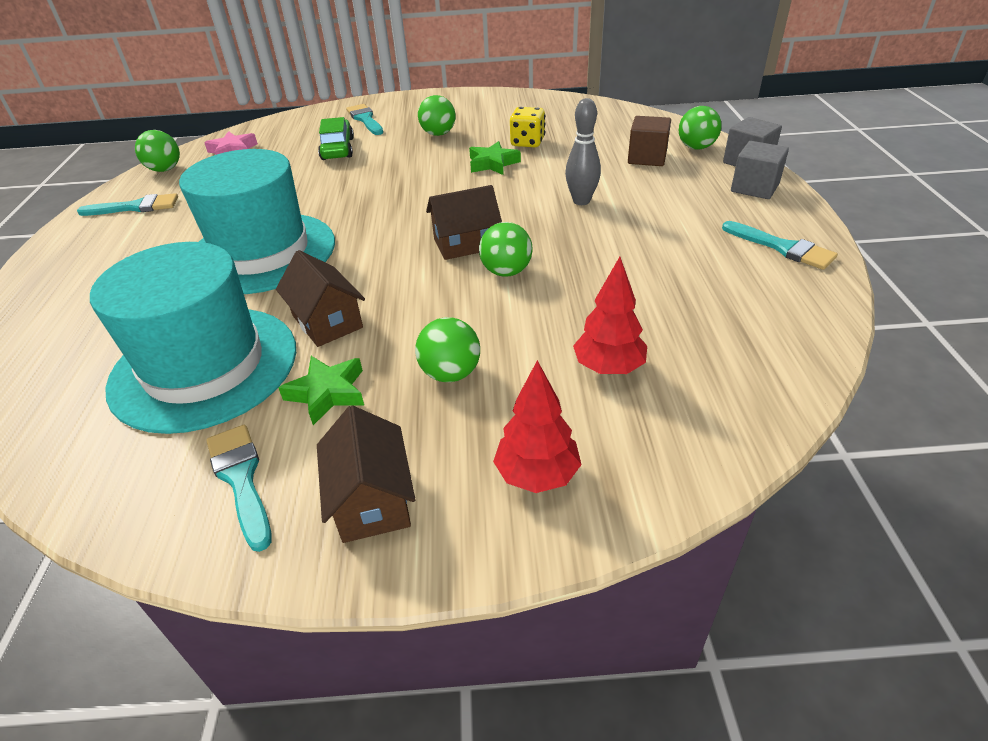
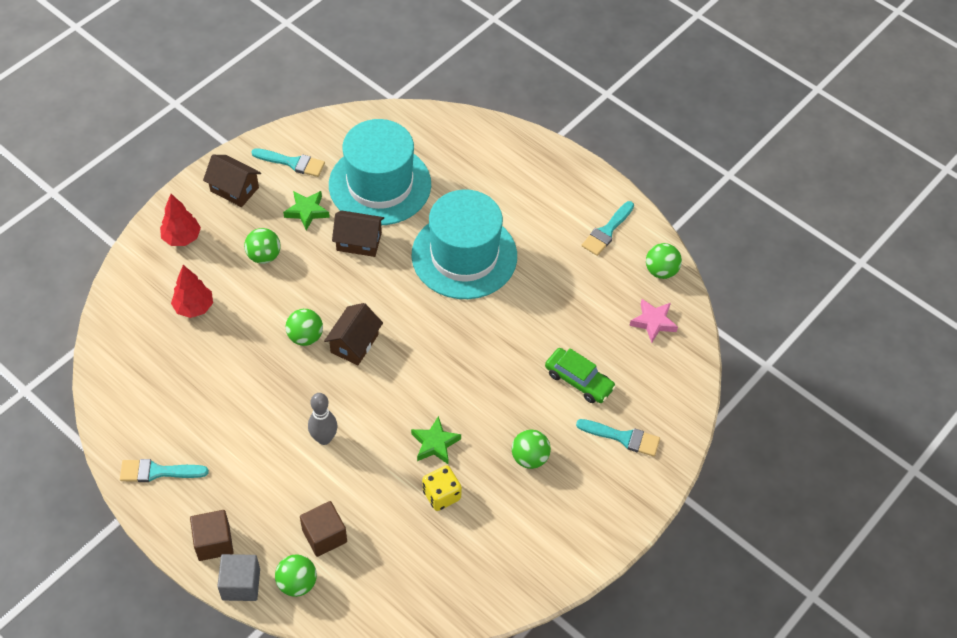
camera: 130 degrees right, 15 degrees up
(754, 188) = (214, 542): grey cube -> brown cube

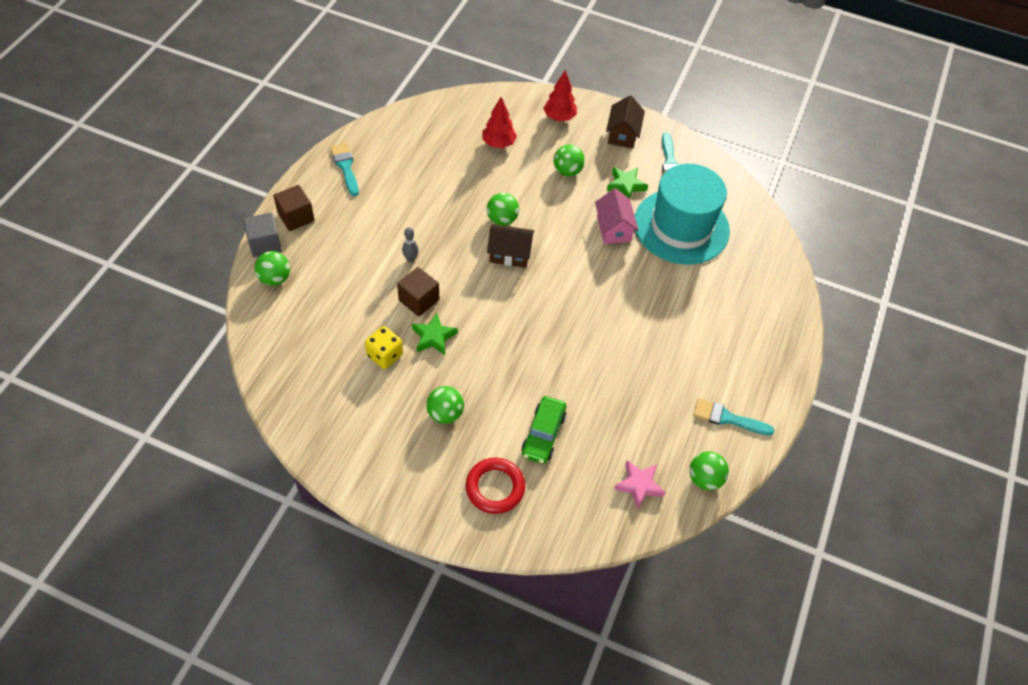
camera: 70 degrees right, 0 degrees up
(324, 438) = (411, 259): grey bowling pin -> grey bowling pin, size x0.64
(324, 536) = (321, 284): brown cube -> brown cube (419, 300)
(359, 242) = (613, 228): brown house -> pink house
(464, 255) = (638, 308): turquoise hat -> none
(623, 437) = (495, 487): turquoise brush -> red ring

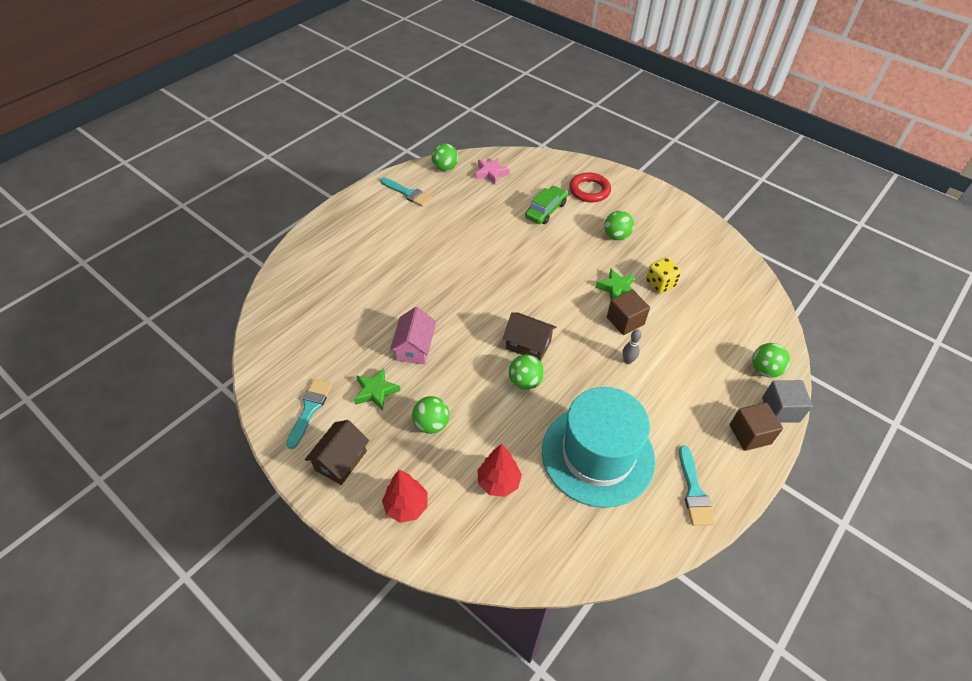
camera: 160 degrees left, 5 degrees down
(681, 226) = (347, 335): turquoise hat -> turquoise hat (597, 454)

